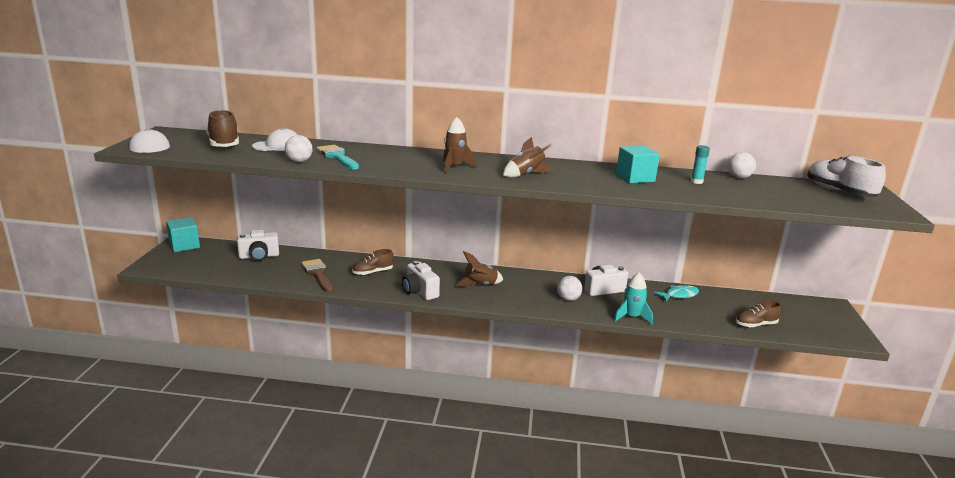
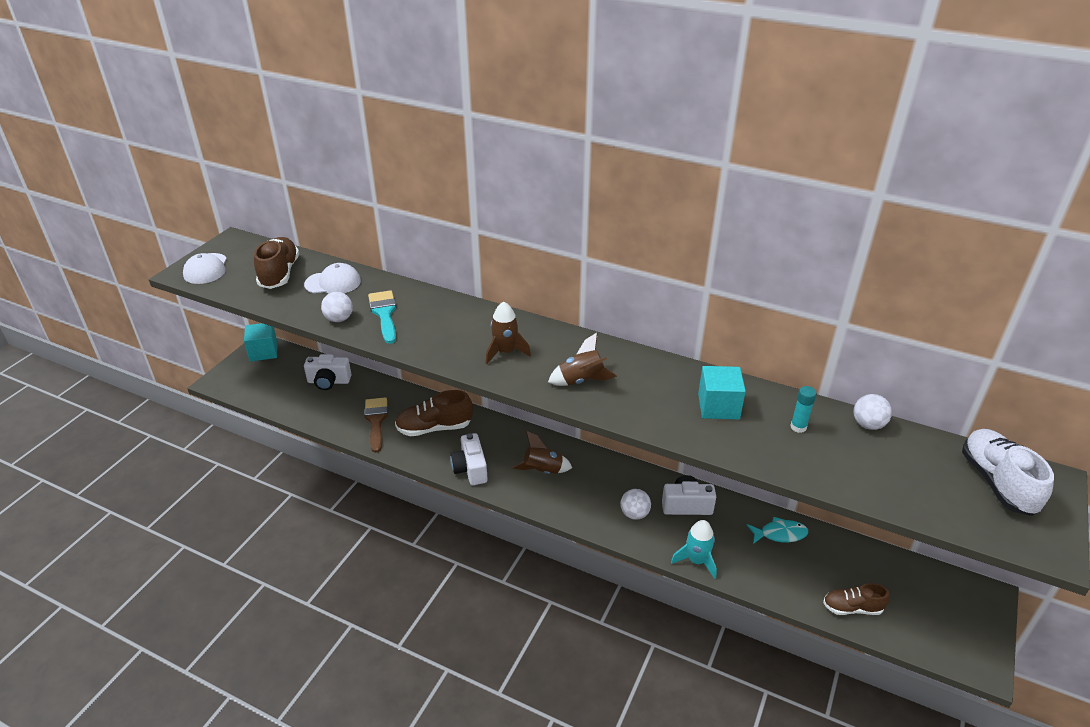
camera: 20 degrees right, 15 degrees up
(373, 272) = (434, 428): brown shoe -> brown shoe, size x1.57

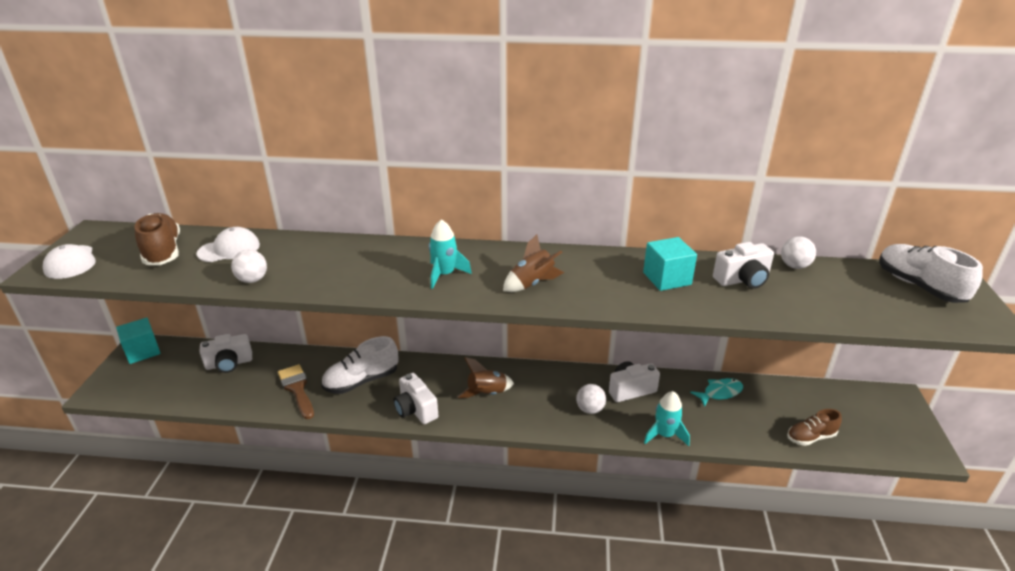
camera: 20 degrees left, 5 degrees down
(384, 314) = (300, 266): turquoise brush -> none
(434, 428) = (361, 381): brown shoe -> white shoe
(505, 352) = (444, 274): brown rocket -> turquoise rocket
(798, 427) = (742, 280): turquoise glue stick -> white camera

